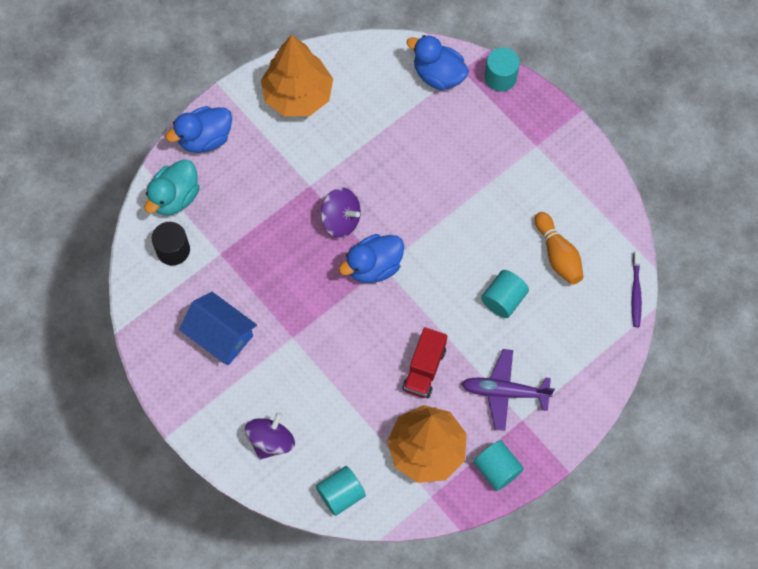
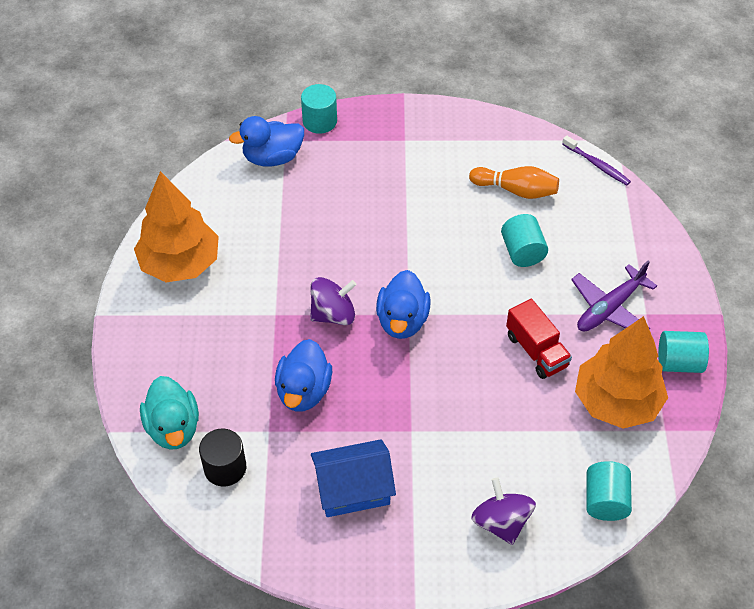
camera: 50 degrees left, 15 degrees down
(205, 139) = (142, 362): blue duck -> blue duck (303, 391)

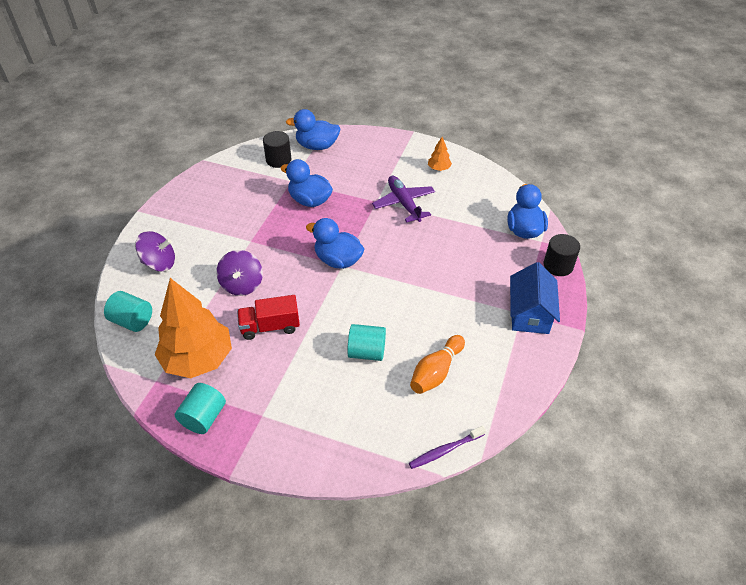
camera: 110 degrees right, 5 degrees down
(173, 428) = (317, 146): turquoise duck -> blue duck
(180, 264) = (439, 168): orange tree -> orange tree, size x0.42
(319, 121) = (558, 265): turquoise cylinder -> black cylinder
(333, 314) = (362, 227): purple spinning top -> purple spinning top (242, 284)
(353, 489) = (229, 205): blue house -> blue house (529, 313)
(609, 308) = (281, 390): purple plane -> purple plane (404, 203)

